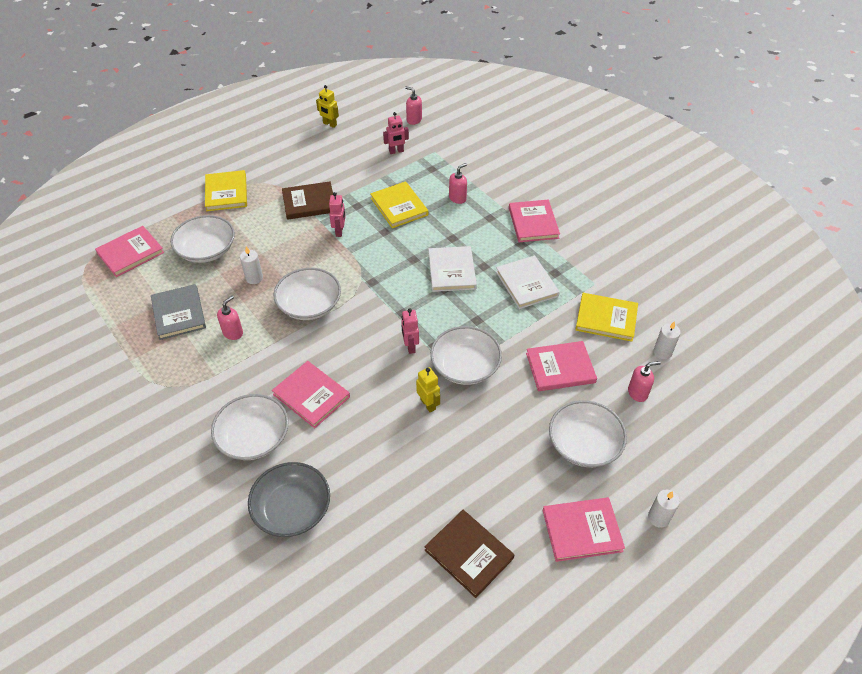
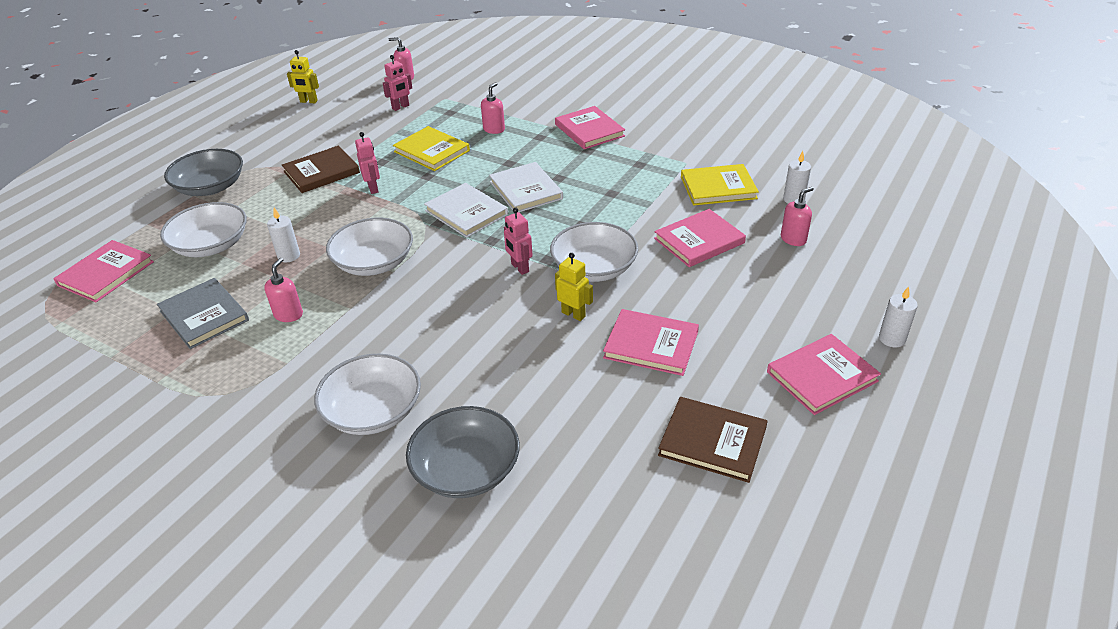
camera: 20 degrees left, 10 degrees down
(226, 192) = (210, 187): yellow book -> grey bowl
(311, 395) = (426, 347): pink book -> pink book (651, 345)
(527, 284) = (615, 180): white book -> white book (466, 212)
(584, 444) = (769, 299): white bowl -> none

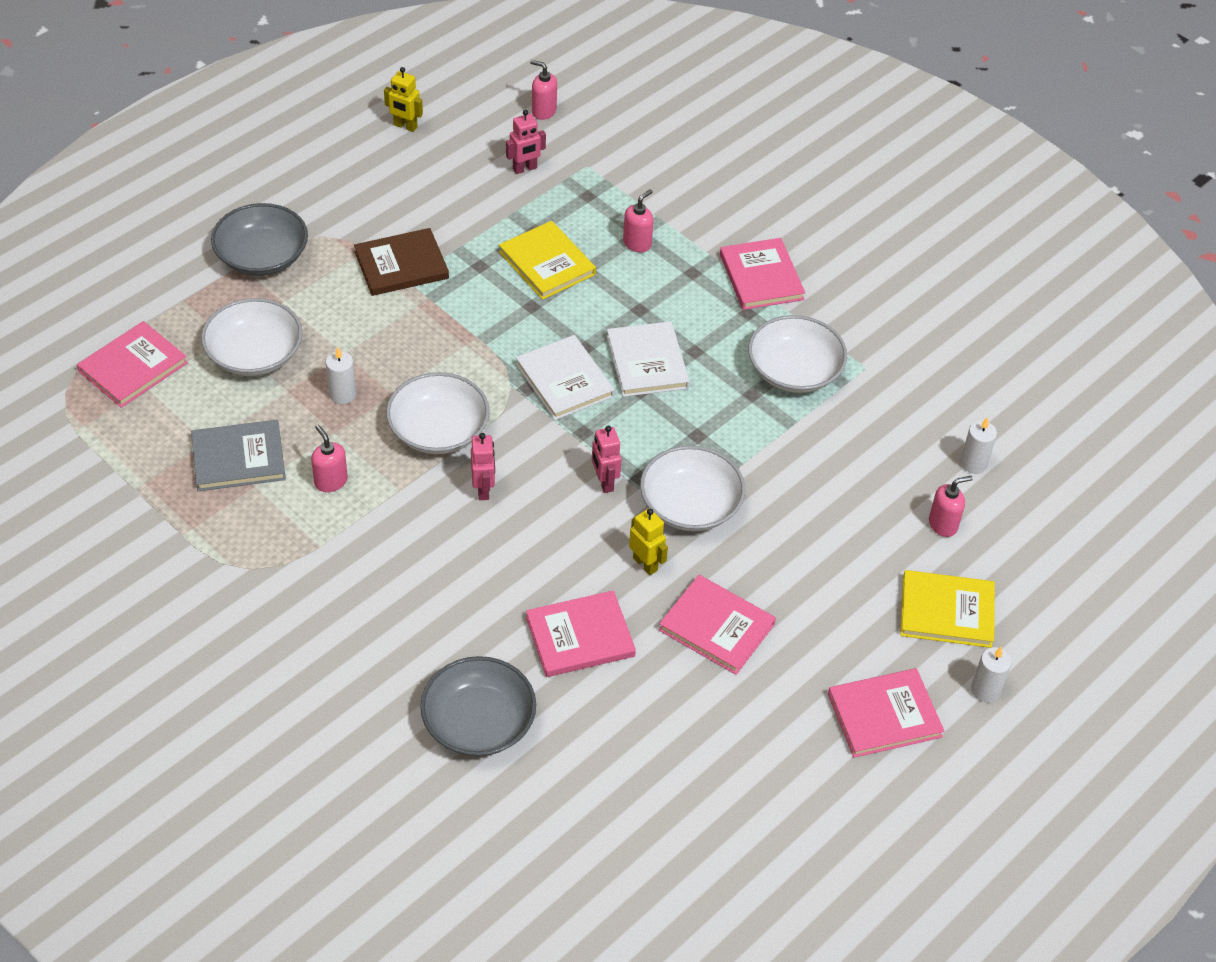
camera: 10 degrees right, 10 degrees up
(204, 315) = (238, 458): grey book -> grey book turned 75 degrees counterclockwise
(288, 314) = (330, 481): pink soap dispenser -> pink soap dispenser turned 60 degrees counterclockwise
(373, 188) = (460, 310): pink robot -> pink robot (483, 490)
(373, 411) = (400, 631): white bowl -> white bowl (794, 371)
(699, 241) = (829, 497): pink book -> pink book (580, 637)
(712, 441) = (735, 758): brown book -> none
(718, 187) = (888, 419): yellow book -> yellow book (946, 611)

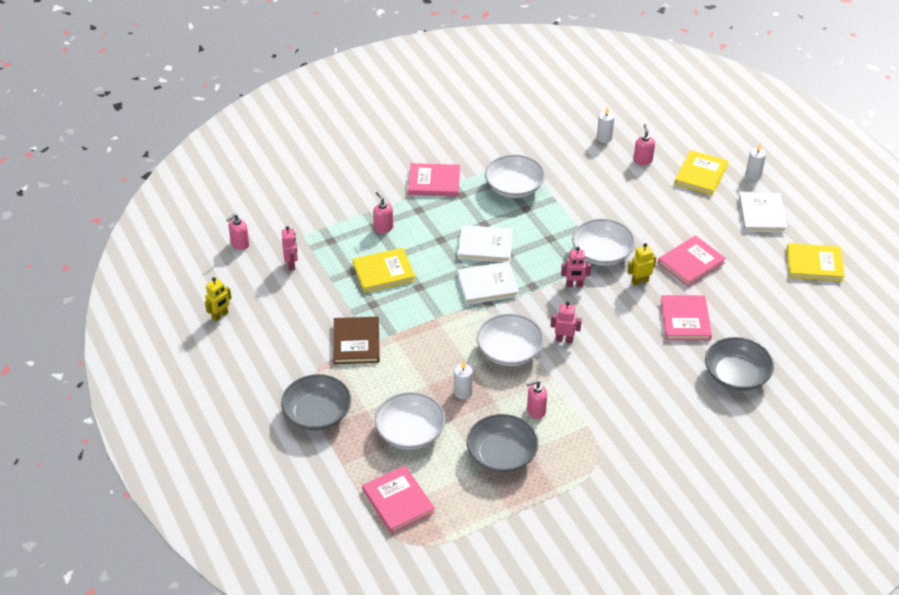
camera: 70 degrees left, 5 degrees down
(238, 458) = (501, 455): grey book -> grey bowl
(788, 810) = (814, 264): none -> yellow book
(884, 715) = (762, 214): pink book -> white book

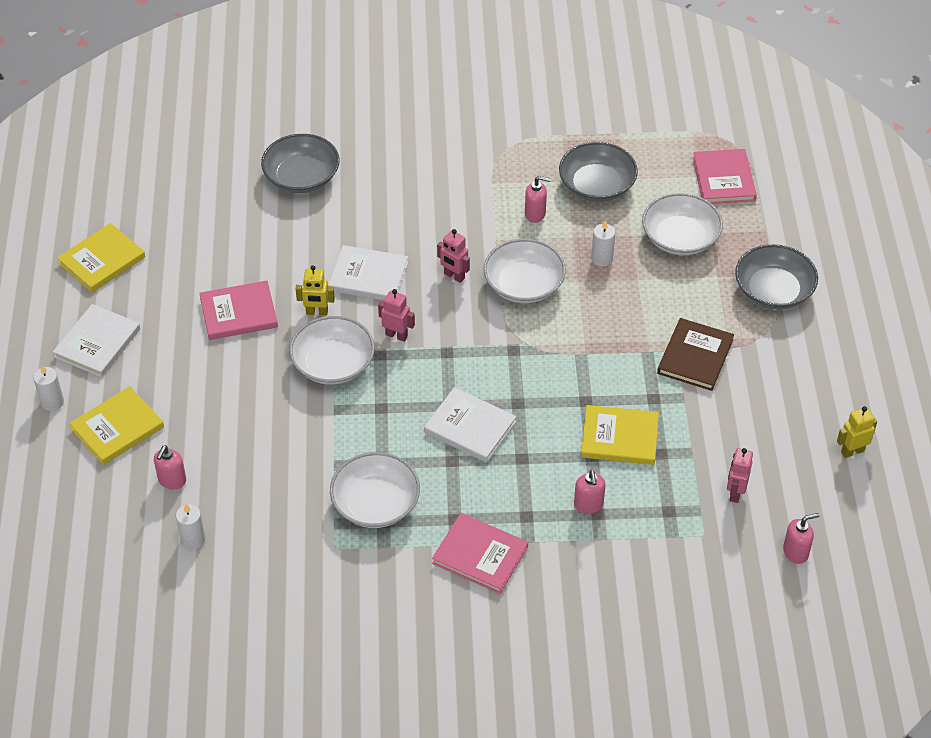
camera: 155 degrees left, 5 degrees up
(487, 285) = (500, 373): white book -> white book (368, 276)
(685, 320) = (303, 250): pink book -> none
(814, 264) = (102, 260): yellow book -> yellow book turned 75 degrees counterclockwise

